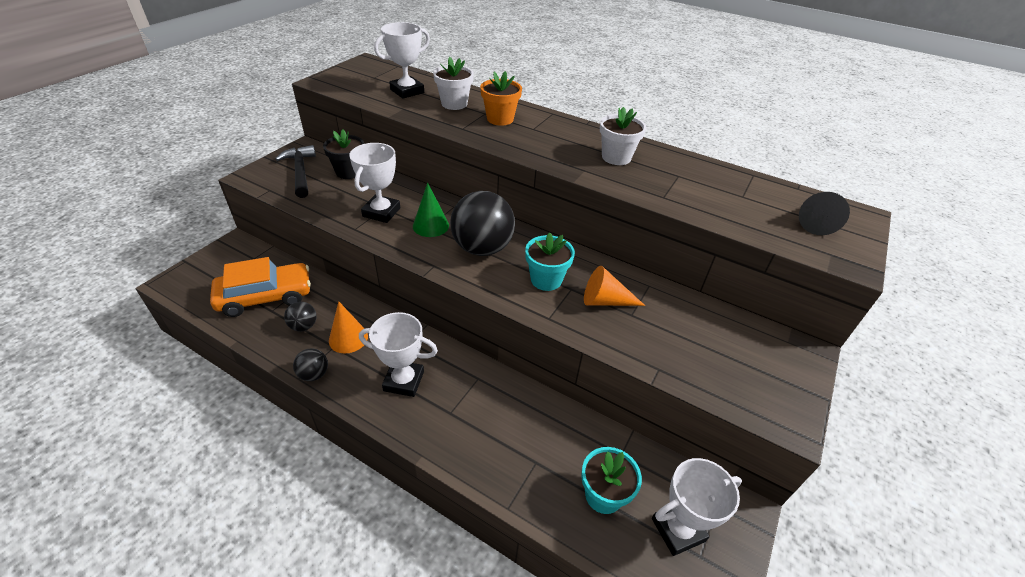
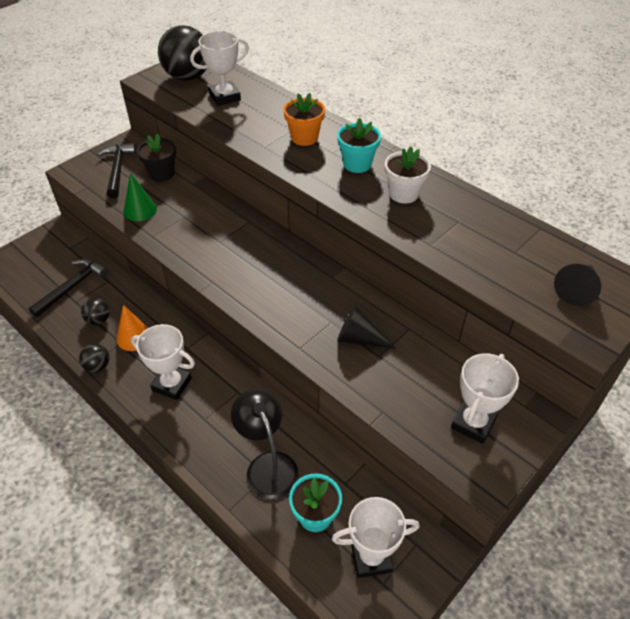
camera: 15 degrees right, 5 degrees up
(265, 296) = (72, 287): orange car -> black hammer
(381, 212) = (180, 221): white trophy -> white trophy (473, 423)
(430, 225) = (221, 240): green cone -> green cone (140, 210)
(454, 104) = (265, 116): white flower pot -> none
(482, 248) = (261, 269): black ball -> black ball (188, 77)
(534, 450) = (267, 465): none -> black lamp
(546, 280) = (310, 309): turquoise flower pot -> turquoise flower pot (357, 164)
(605, 301) = (359, 339): orange cone -> black cone

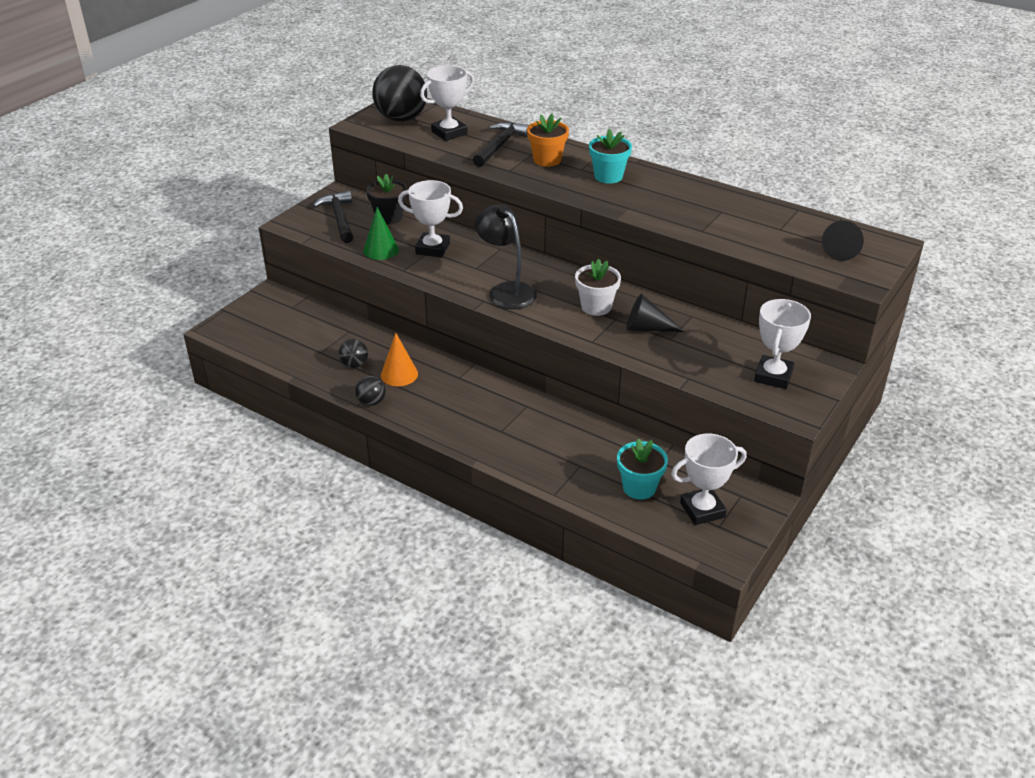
camera: 10 degrees left, 10 degrees down
(72, 287) = (312, 340): black hammer -> black hammer (500, 145)
(172, 384) = (456, 407): white trophy -> white trophy (432, 249)
(267, 465) = (579, 457): black lamp -> black lamp (506, 291)
(403, 194) = (662, 195): white flower pot -> white flower pot (596, 307)

